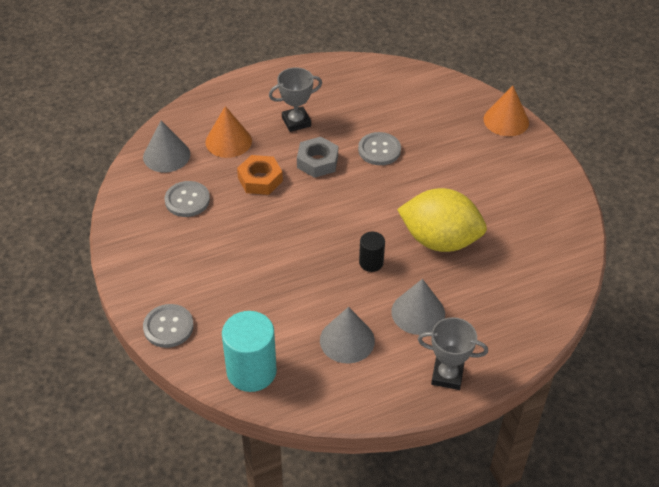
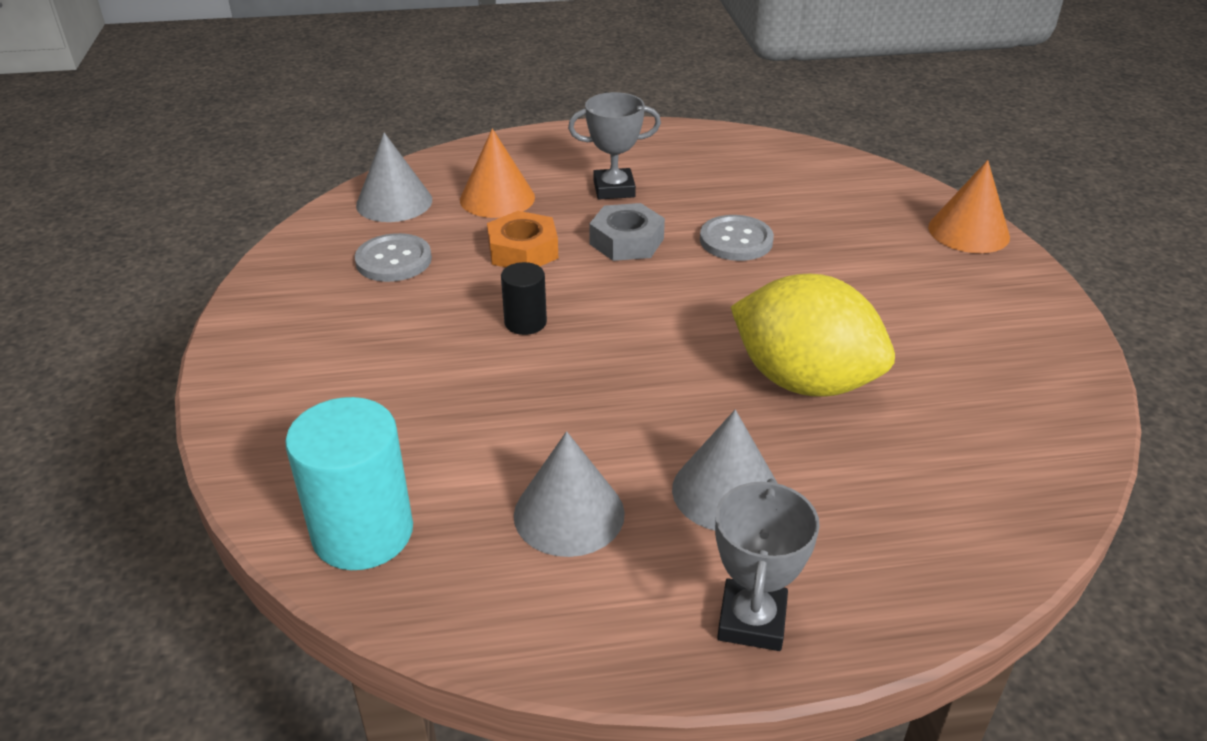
camera: 15 degrees right, 10 degrees down
(168, 327) = (258, 431): grey button -> none
(371, 262) = (664, 394): black cylinder -> black cylinder (525, 322)
(447, 375) = (752, 620): grey trophy -> grey trophy turned 75 degrees clockwise

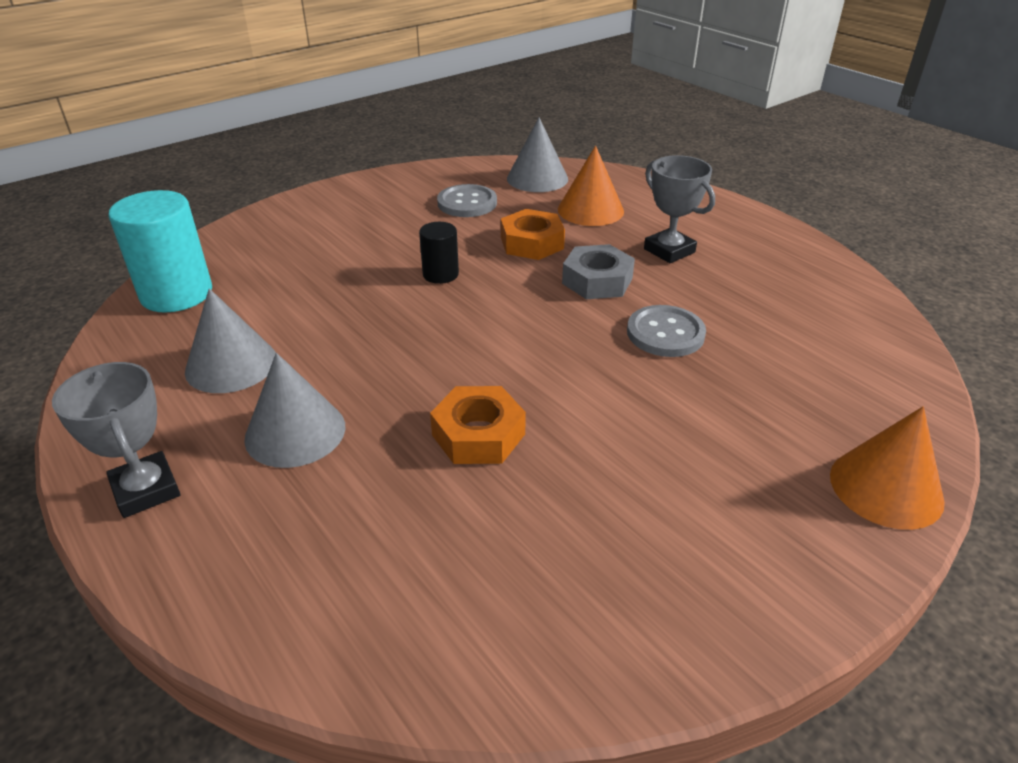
camera: 60 degrees right, 0 degrees up
(752, 620) = (146, 490): grey trophy -> grey trophy turned 75 degrees clockwise
(804, 381) = (478, 434): yellow lemon -> orange nut

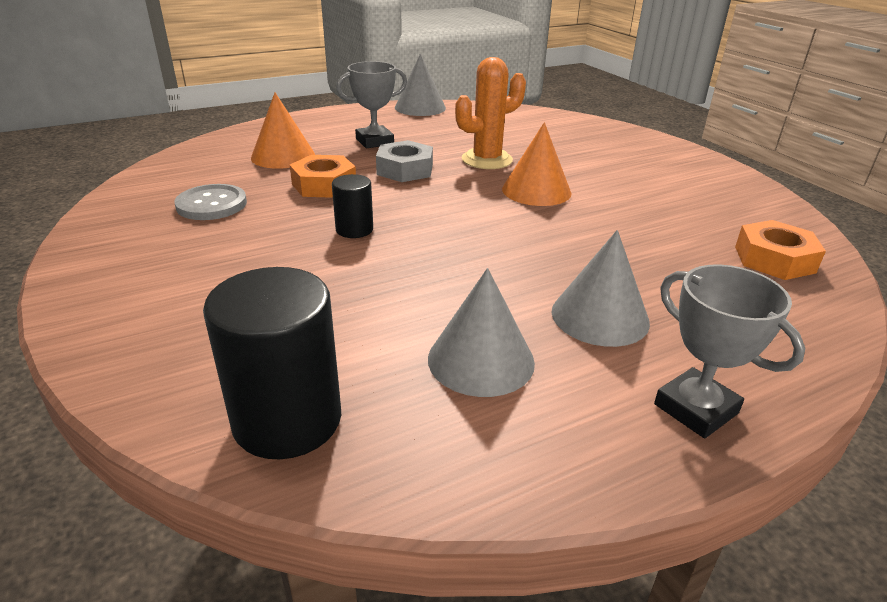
camera: 80 degrees left, 5 degrees down
(146, 490) = (695, 409): grey trophy -> grey trophy turned 75 degrees clockwise
(176, 294) = (287, 420): turquoise cylinder -> black cylinder
(478, 434) = (600, 234): orange nut -> orange nut (774, 259)
(537, 178) = (193, 168): grey cone -> grey cone (420, 107)
(665, 333) = (487, 160): grey button -> orange cactus
(886, 487) = (638, 138): orange cone -> orange cone (536, 190)

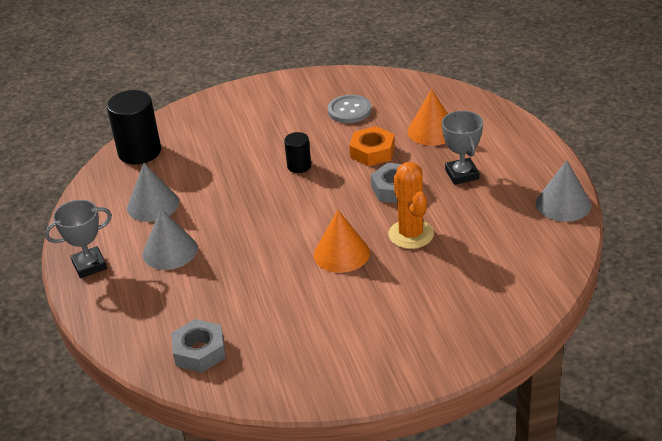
camera: 105 degrees right, 5 degrees up
(774, 259) = (199, 351): orange nut -> grey nut

